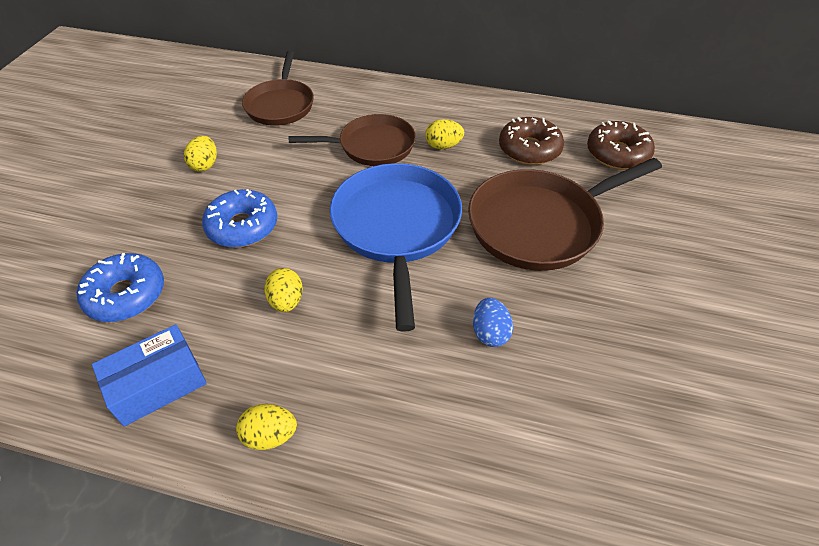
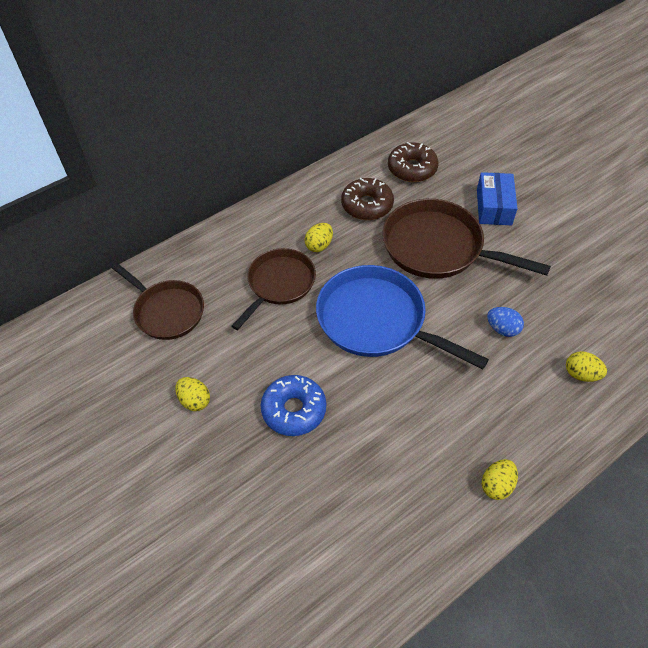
camera: 50 degrees left, 5 degrees up
(126, 295) = (303, 520): blue donut -> none
(157, 384) = (408, 533): blue box -> blue box (494, 207)
(286, 301) = (393, 420): yellow egg -> yellow egg (581, 374)
(540, 224) = (438, 247): brown pan -> brown pan turned 105 degrees clockwise

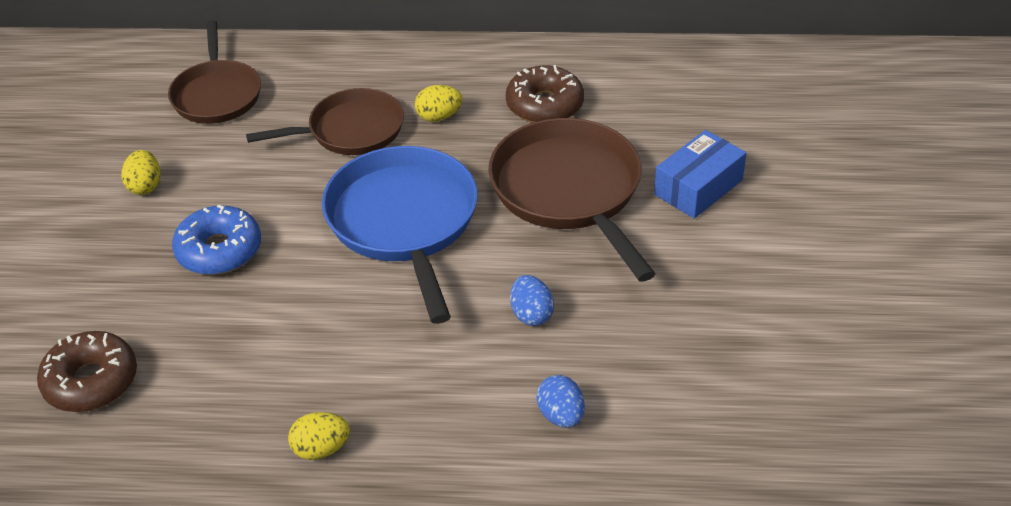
camera: 40 degrees right, 10 degrees down
(412, 169) = (650, 95): brown donut -> brown donut (91, 381)
(581, 374) = (561, 416): yellow egg -> blue egg

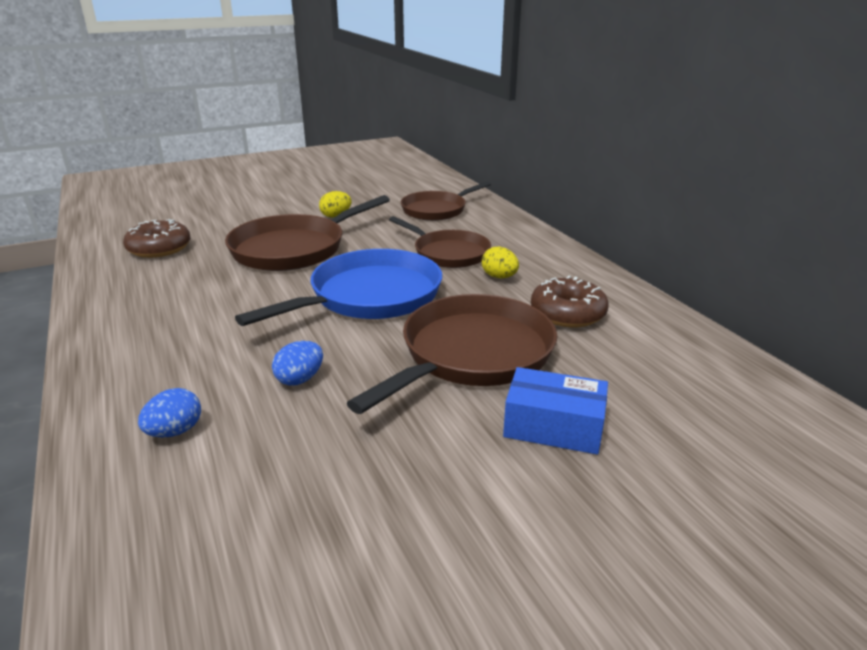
camera: 60 degrees right, 15 degrees down
(219, 250) = (294, 249): blue donut -> brown pan
(321, 449) = (112, 332): yellow egg -> none

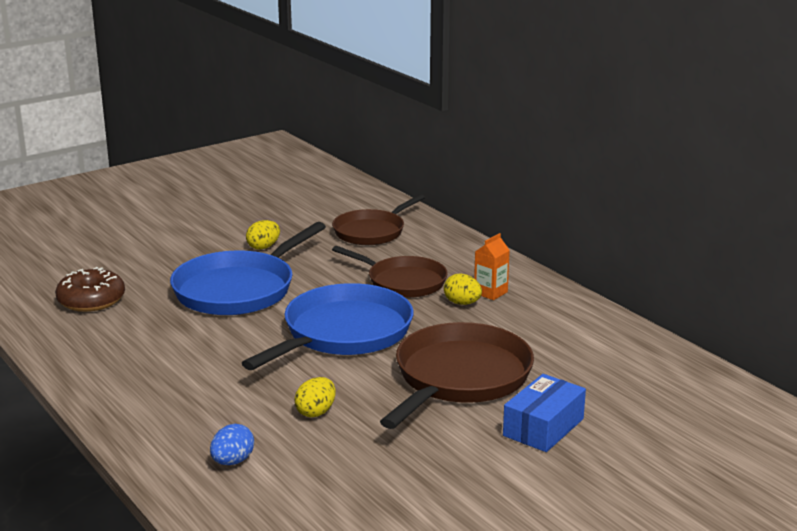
camera: 10 degrees left, 5 degrees down
(294, 249) = (239, 289): brown pan -> blue pan
(300, 379) = (316, 412): blue egg -> yellow egg
(530, 269) = (490, 292): none -> orange carton
(553, 426) = (543, 427): blue box -> blue box turned 60 degrees counterclockwise
(567, 313) = (535, 333): brown donut -> none

